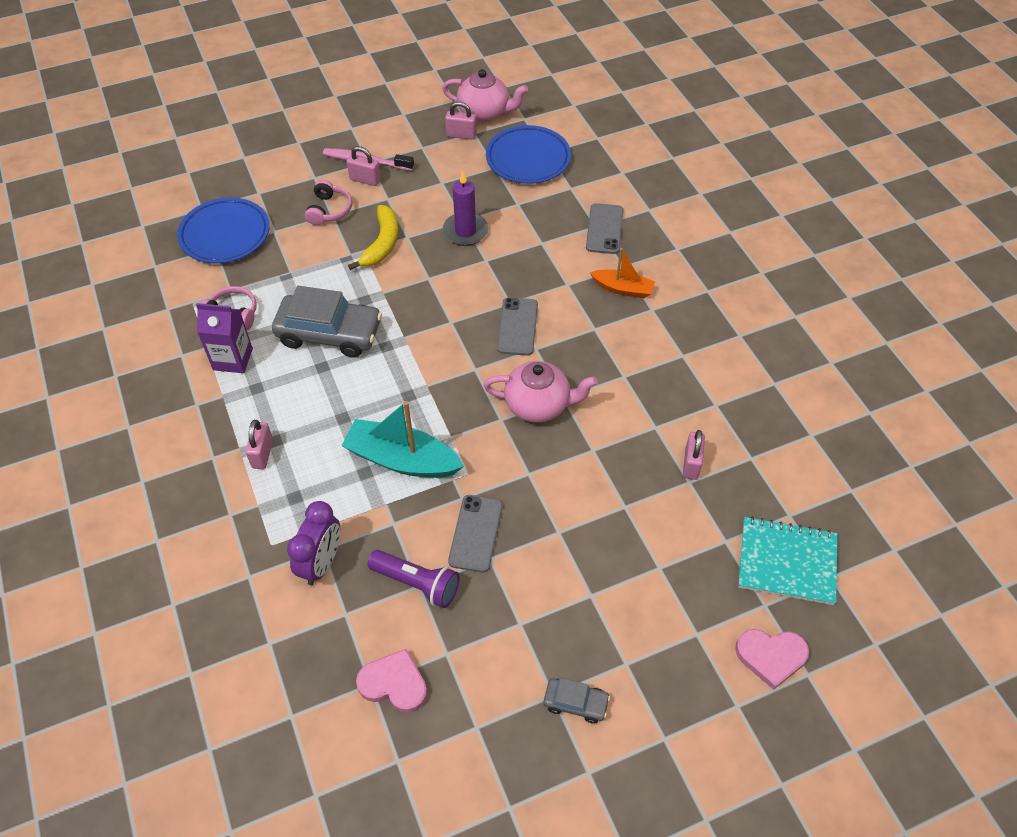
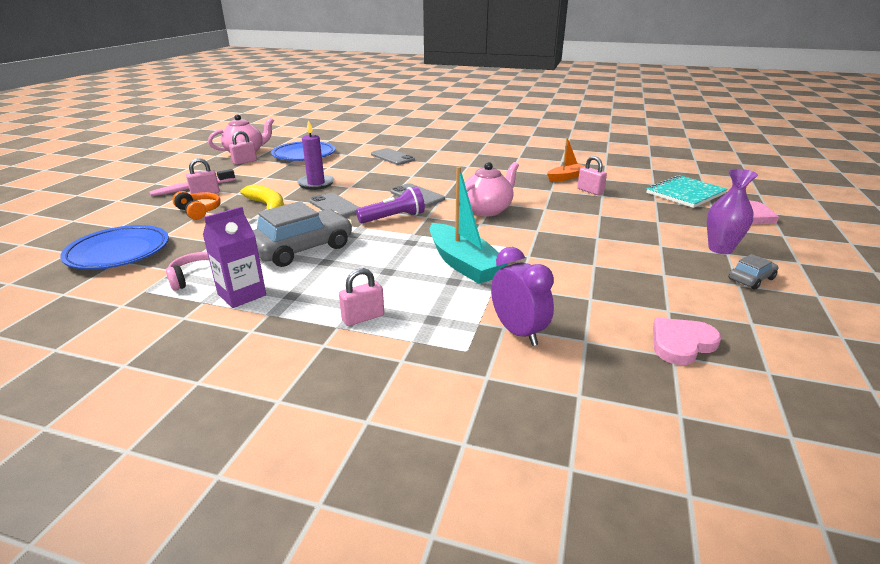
camera: 50 degrees left, 25 degrees down
(262, 454) = (363, 318): pink padlock -> pink padlock turned 75 degrees counterclockwise
(329, 210) = (199, 211): pink headphones -> orange headphones
(402, 459) = (463, 264): turquoise boat -> turquoise boat turned 90 degrees counterclockwise
(417, 583) = (587, 298): purple flashlight -> purple flashlight (393, 218)
(475, 533) = (566, 262): grey phone -> grey phone (335, 206)
(623, 289) = (441, 166): orange boat -> orange boat (566, 177)
(632, 653) = (720, 249): none -> purple vase

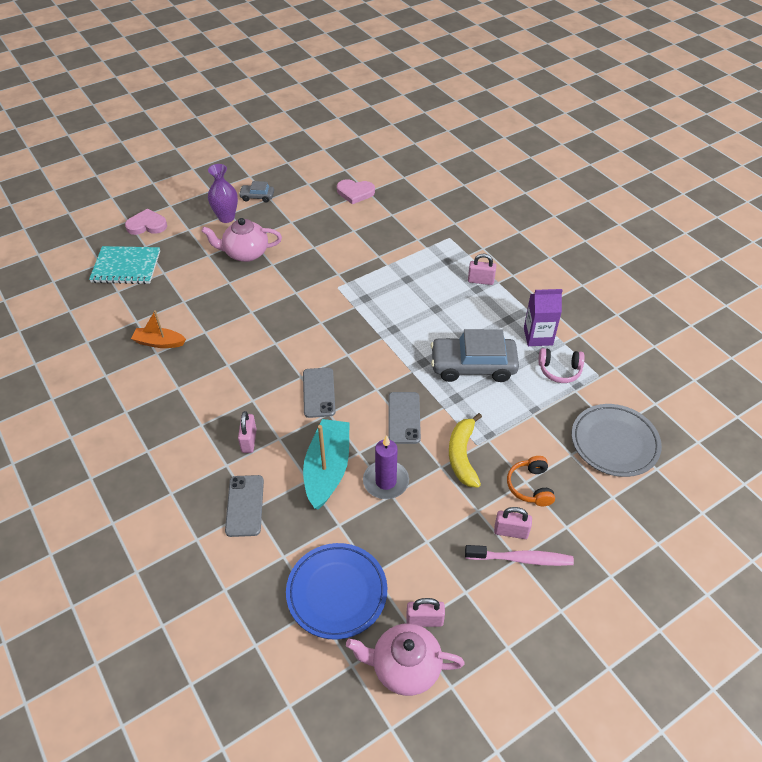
camera: 140 degrees left, 20 degrees up
(118, 252) = (614, 443): blue plate -> grey plate
(393, 218) = (374, 368): purple flashlight -> none
(463, 264) = (384, 289): turquoise boat -> turquoise boat (327, 469)
(487, 210) = (294, 335): pink teapot -> pink teapot (245, 253)
(518, 332) = (415, 233): purple clock -> none
(590, 191) = (181, 311): pink padlock -> pink padlock (249, 441)

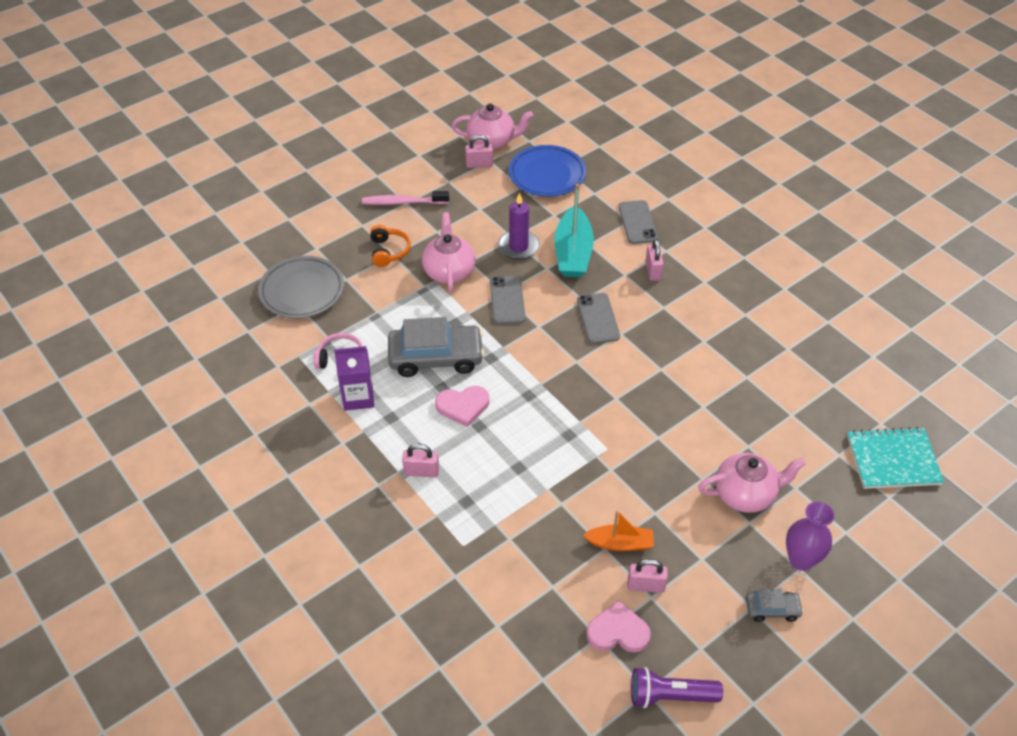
camera: 175 degrees right, 0 degrees up
(147, 225) = (909, 535): pink heart -> pink heart (463, 406)
(159, 342) = (791, 360): orange boat -> orange boat (620, 543)
(332, 167) = (670, 695): none -> purple flashlight
(462, 455) = (449, 271): yellow banana -> pink teapot
(511, 531) = (409, 219): pink padlock -> pink padlock (646, 585)

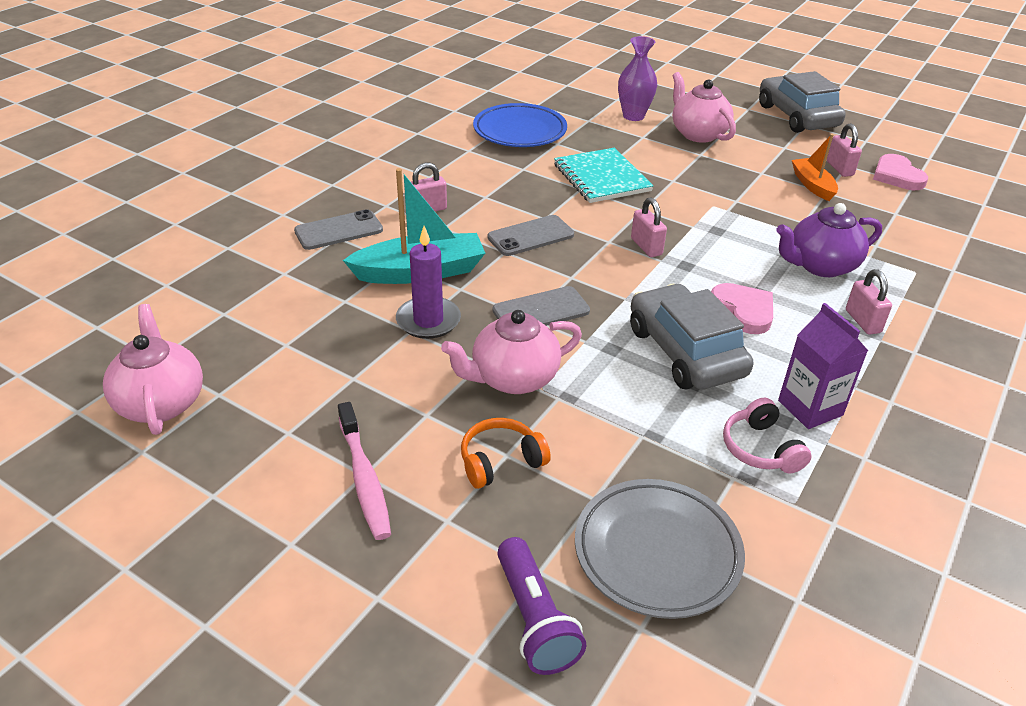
camera: 110 degrees left, 10 degrees down
(479, 164) = (232, 404): pink padlock -> pink padlock (646, 247)
(496, 481) = (820, 266): none -> purple teapot
(547, 175) = (249, 323): blue plate -> blue plate (520, 131)
(670, 695) = (920, 148): purple flashlight -> purple flashlight (534, 619)
(772, 609) = (797, 116): grey car -> grey car, size x2.07
(801, 560) = (739, 108): purple vase -> purple vase (633, 116)
(893, 460) = (603, 79): turquoise notebook -> turquoise notebook (602, 178)

